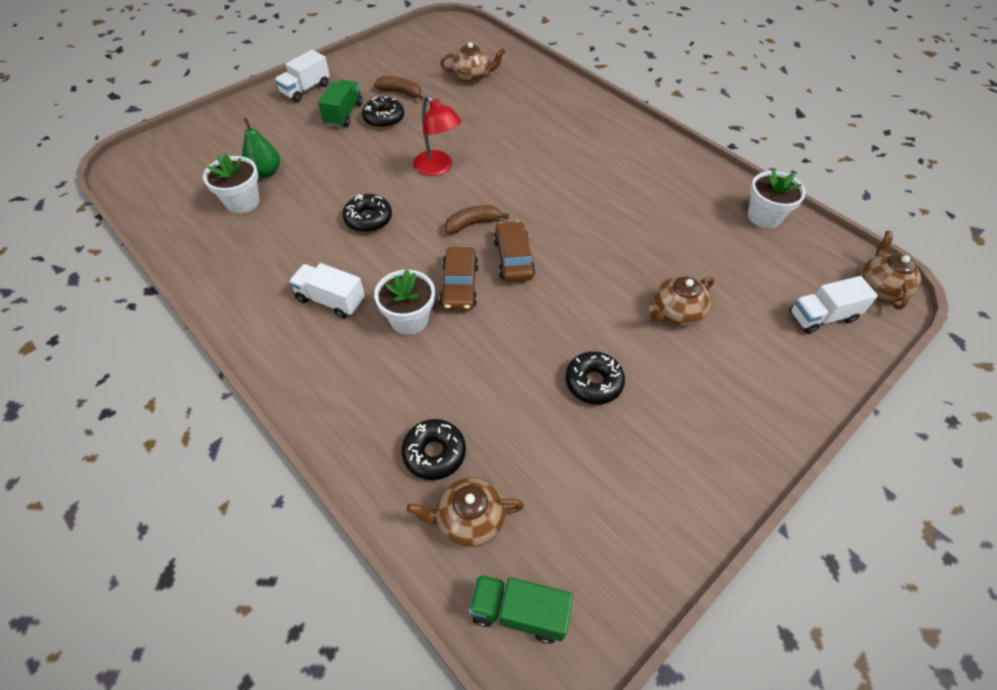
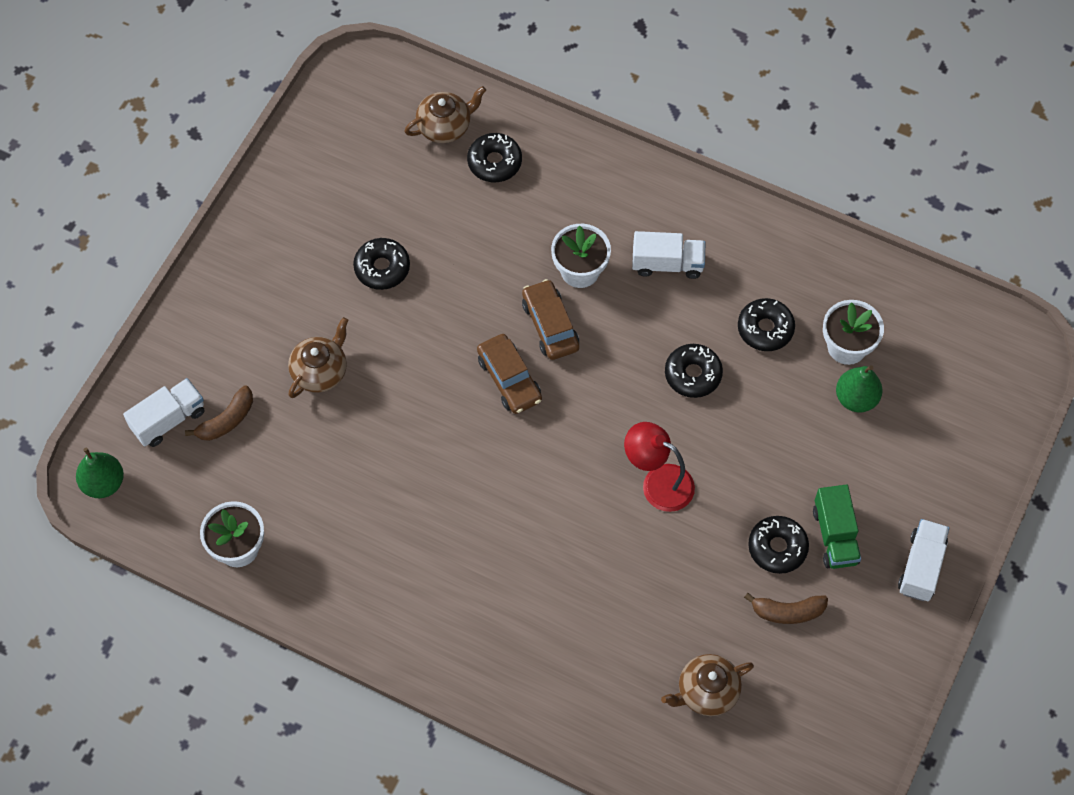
camera: 160 degrees right, 10 degrees up
(291, 230) = (765, 329): none -> black donut
(473, 224) = (574, 410): brown banana -> brown banana (227, 420)
(518, 612) = (385, 84): green truck -> none
(880, 287) = (103, 483): brown teapot -> green pear

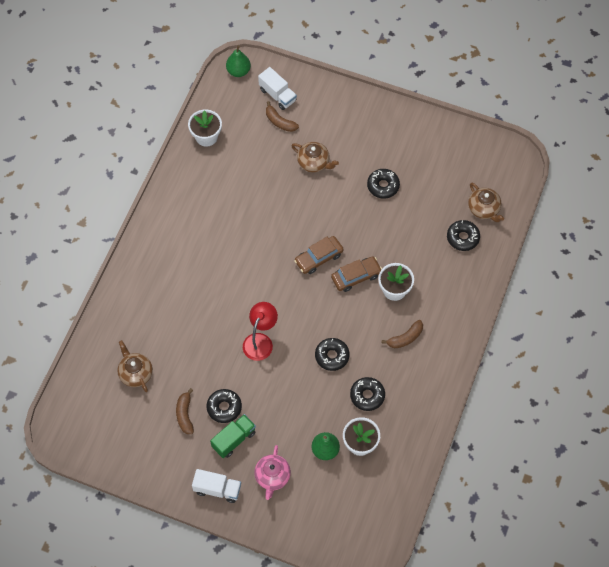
camera: 85 degrees right, 0 degrees up
(667, 264) = (405, 338): white truck -> brown banana
(835, 536) = (234, 439): green truck -> green truck turned 150 degrees clockwise
(900, 480) = (272, 476): none -> pink teapot

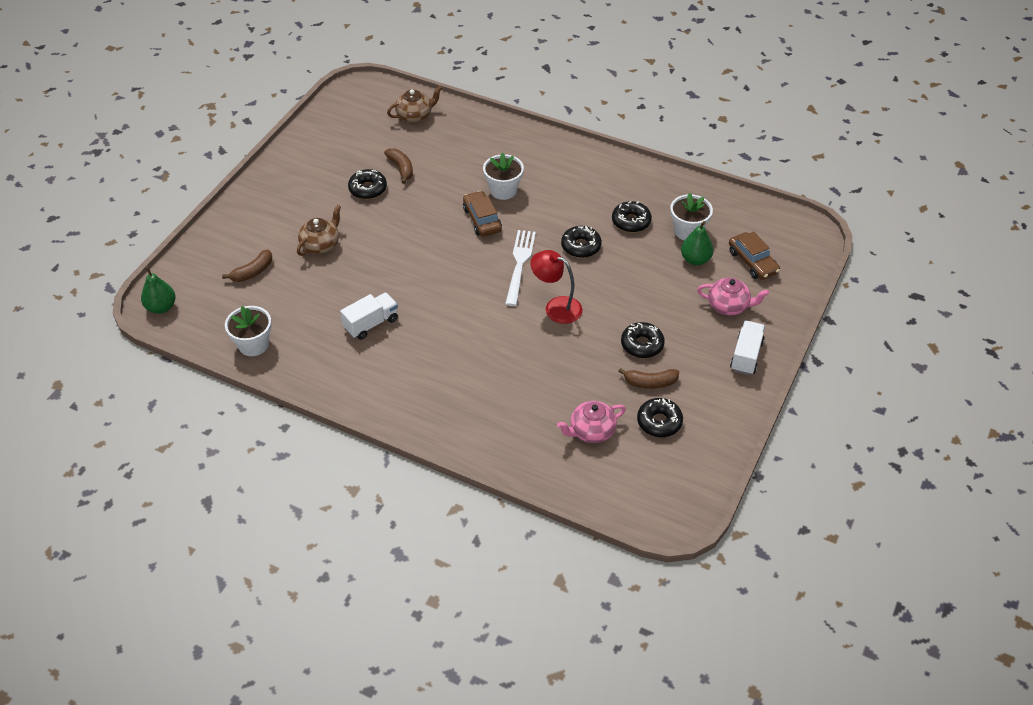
camera: 85 degrees left, 15 degrees down
(135, 373) = (591, 431): brown teapot -> pink teapot
(234, 439) = (683, 338): green truck -> none
(277, 95) = (212, 271): white truck -> white truck (371, 324)
(306, 310) = (519, 264): none -> white fork
(319, 258) = (452, 249): brown car -> brown car (752, 262)
(405, 338) = (563, 187): brown banana -> brown banana (401, 168)
(462, 238) = (447, 134): black donut -> black donut (659, 422)

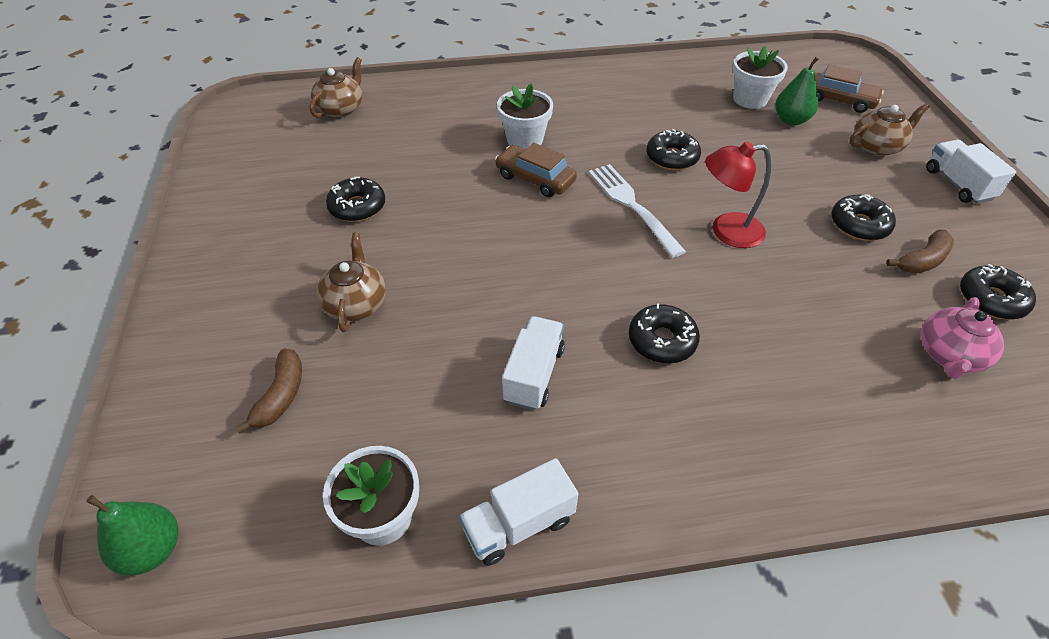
camera: 35 degrees left, 0 degrees up
(303, 378) = (519, 524): none -> white truck
(401, 168) = (378, 167): brown banana -> none
(631, 221) = (688, 113): black donut -> black donut (662, 340)
(728, 306) = (876, 147): pink teapot -> brown teapot

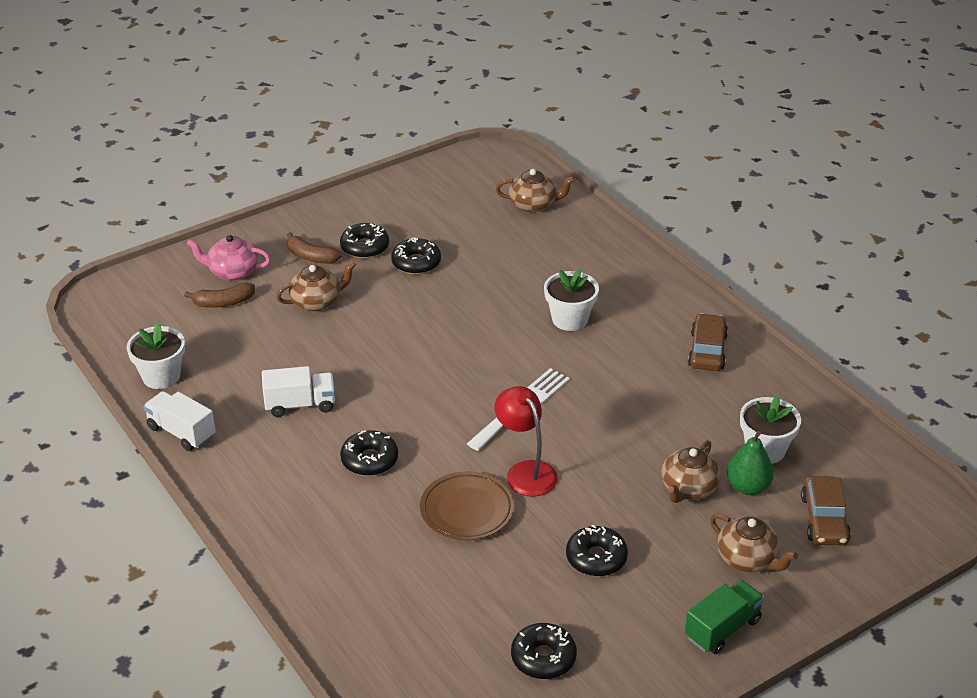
camera: 65 degrees right, 10 degrees down
(153, 549) = (104, 303): green pear -> none
(535, 179) = (518, 342): brown car -> brown car (707, 351)
(672, 157) = (612, 415): black donut -> black donut (365, 247)
(770, 288) = (467, 510): none -> brown plate
(783, 148) = (688, 489): none -> brown teapot
(922, 260) = (570, 606): brown banana -> brown banana (311, 257)
(949, 355) = (451, 630): pink teapot -> pink teapot (232, 272)
(958, 184) = (722, 629): white truck -> green truck

